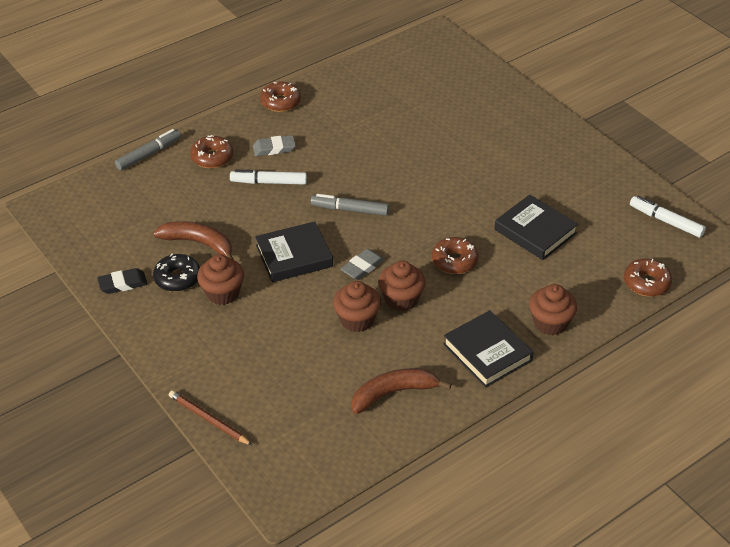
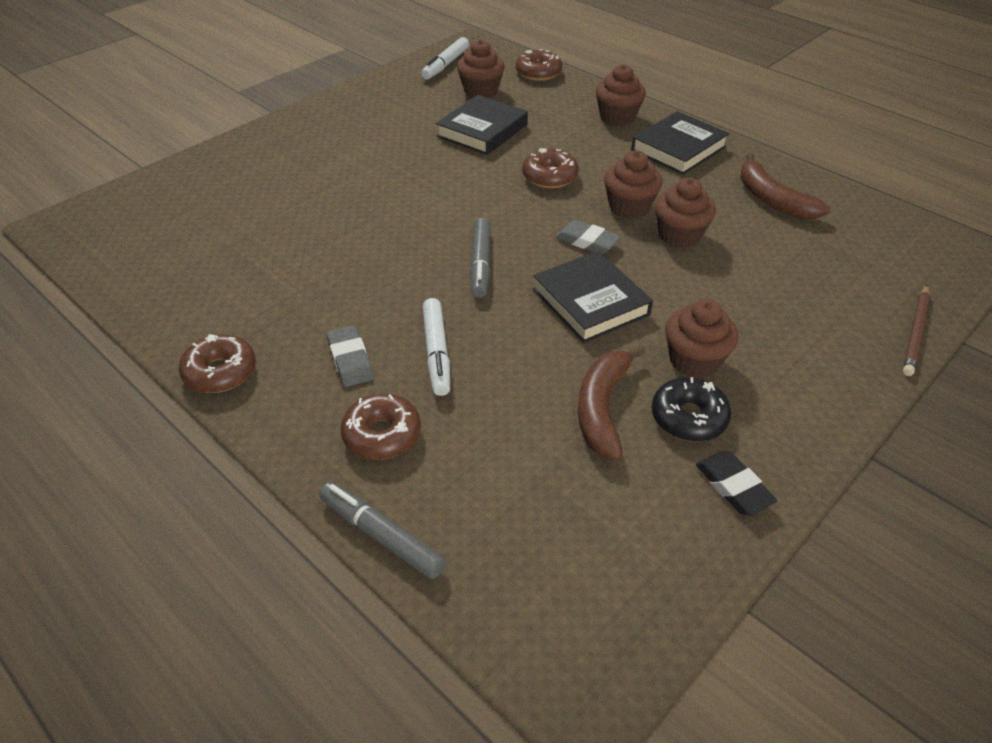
camera: 100 degrees left, 0 degrees up
(609, 238) = (481, 91): none -> brown cupcake

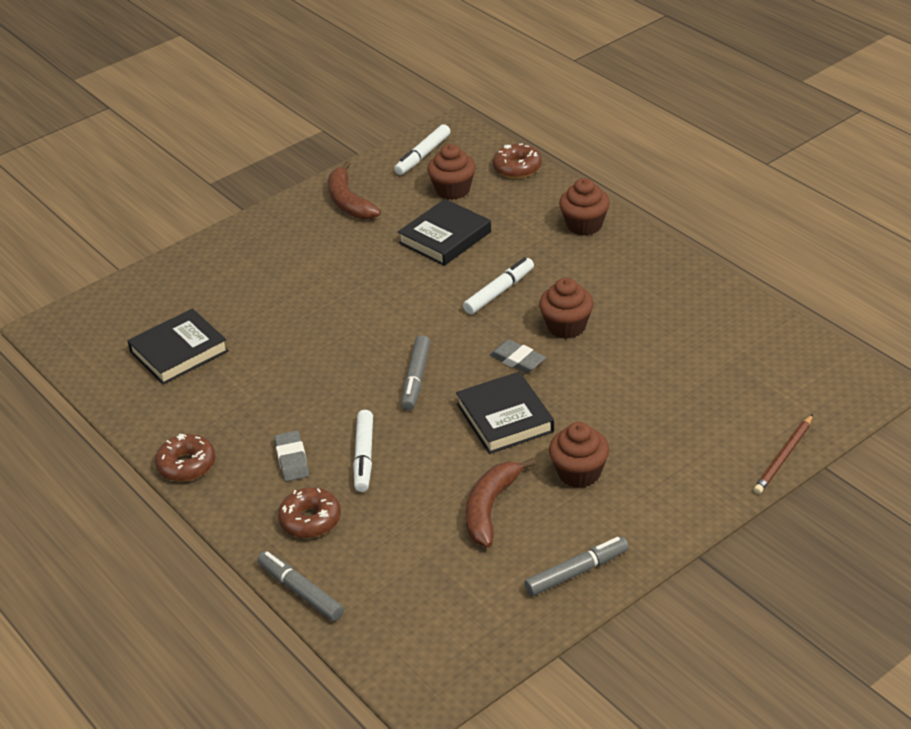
camera: 10 degrees right, 5 degrees down
(549, 177) = (499, 291): brown donut -> white marker
(678, 148) = (634, 263): black book -> black book (179, 351)
(679, 235) = (604, 357): brown cupcake -> none
(688, 418) = (559, 519): black donut -> none
(733, 486) = (577, 572): black eraser -> grey marker
(772, 199) = (707, 323): brown banana -> brown banana (349, 202)

